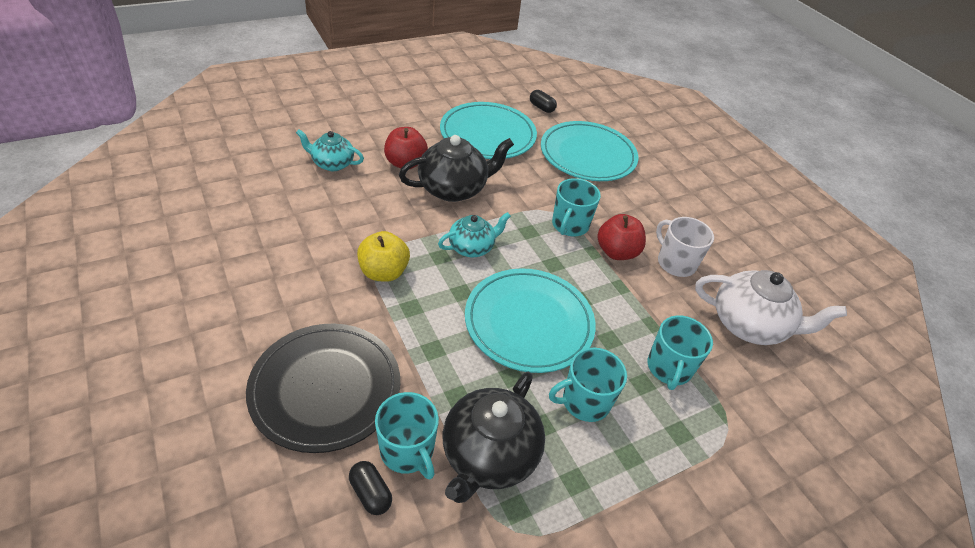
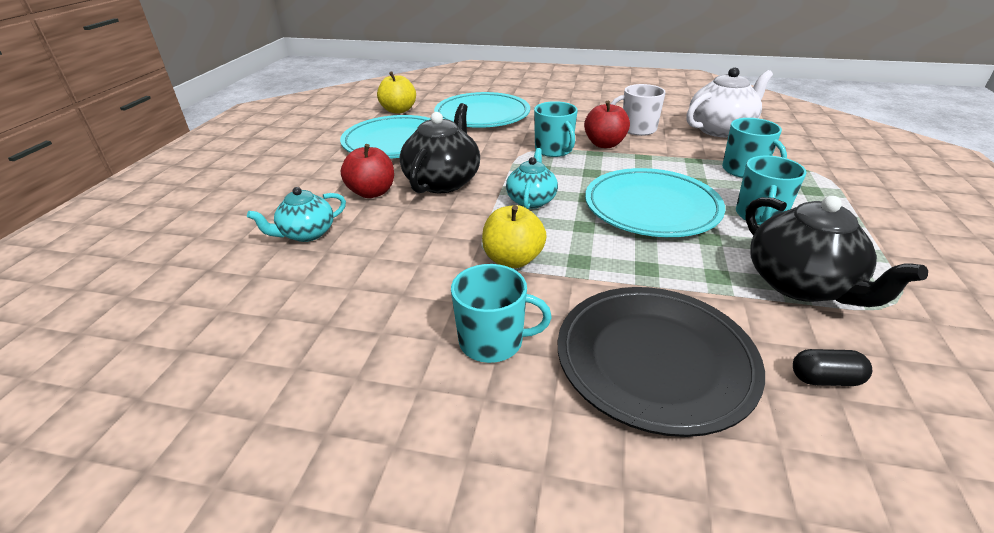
camera: 45 degrees left, 10 degrees down
(407, 451) = (775, 332): turquoise mug -> turquoise mug (493, 341)
(541, 108) = (398, 110): black capsule -> yellow apple

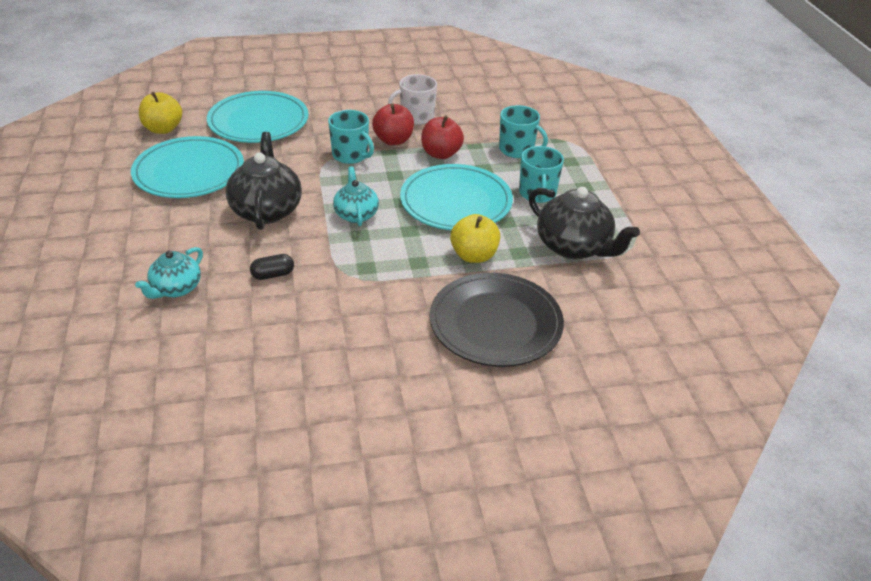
camera: 25 degrees left, 5 degrees up
(372, 192) = (206, 235): red apple -> red apple (441, 154)
(493, 341) = (385, 338): turquoise mug -> none
(513, 259) = (367, 272): yellow apple -> yellow apple (474, 255)
(720, 129) = (488, 105): white teapot -> none
(825, 379) = (596, 309): black capsule -> black capsule (273, 275)

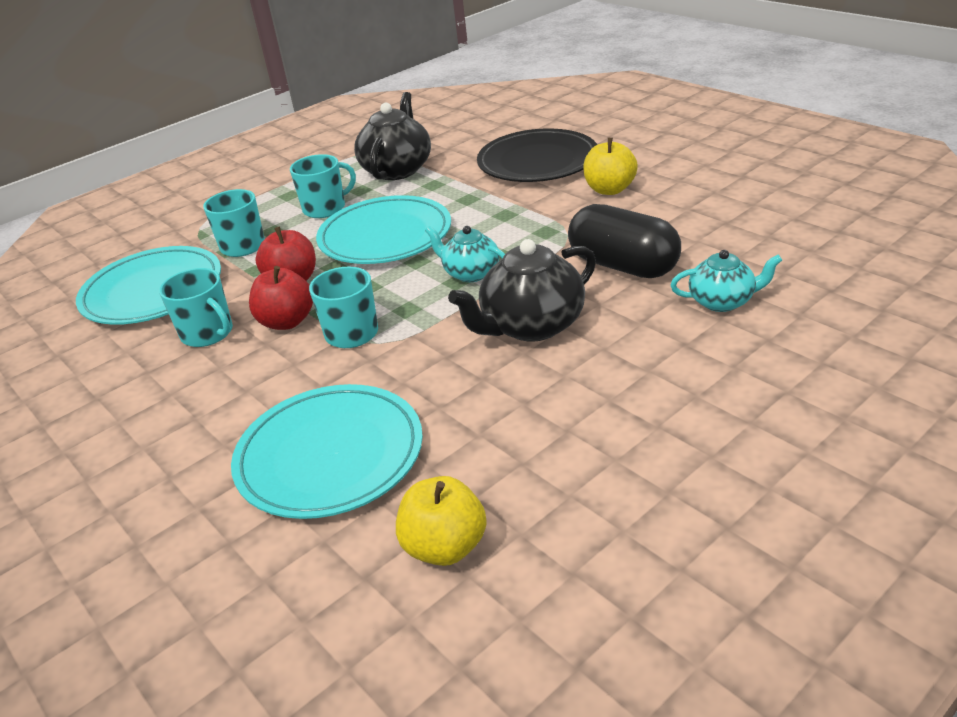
camera: 115 degrees left, 5 degrees down
(189, 172) = (528, 432): turquoise plate -> turquoise plate (152, 291)
(273, 275) = (623, 266): black capsule -> black capsule, size x2.27
(356, 214) = (470, 273): turquoise teapot -> turquoise teapot turned 75 degrees clockwise
(416, 117) = (208, 333): white mug -> turquoise mug
(474, 255) = (462, 198): yellow apple -> yellow apple (609, 189)

